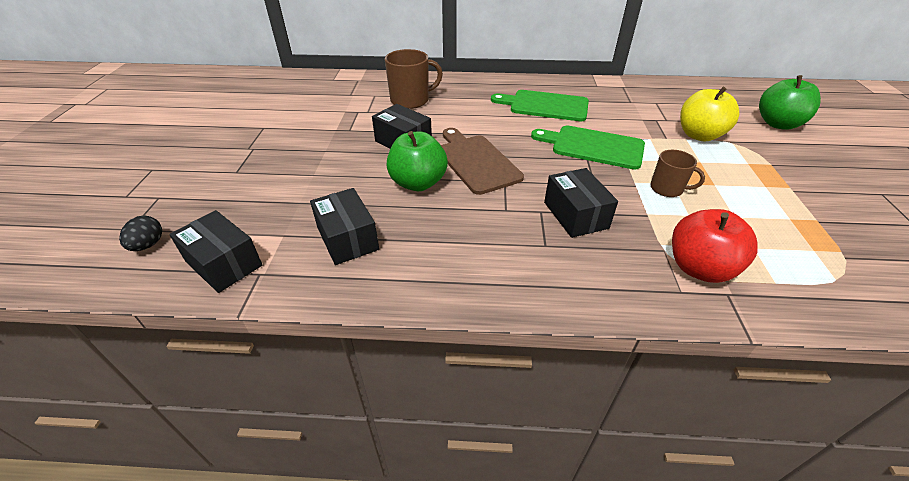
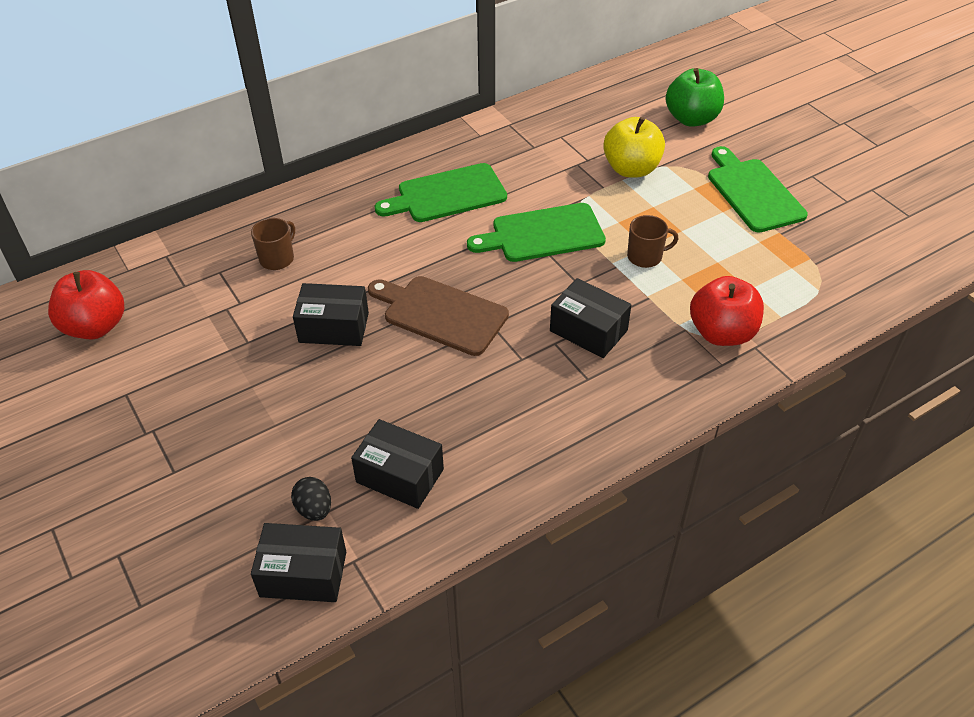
camera: 35 degrees left, 5 degrees up
(148, 245) = (190, 608): black egg -> black egg (314, 509)
(289, 95) = (95, 326): none -> red apple
(411, 100) = (277, 258): brown mug -> brown mug, size x0.62
(418, 183) = (405, 373): green apple -> none
(807, 184) = (753, 192): none -> green cutting board

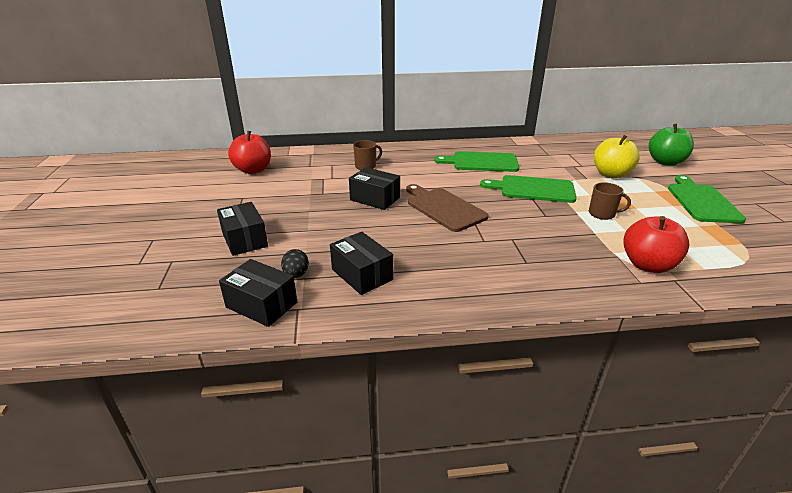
camera: 25 degrees right, 15 degrees down
(588, 331) = (540, 239): black box -> black box (244, 239)

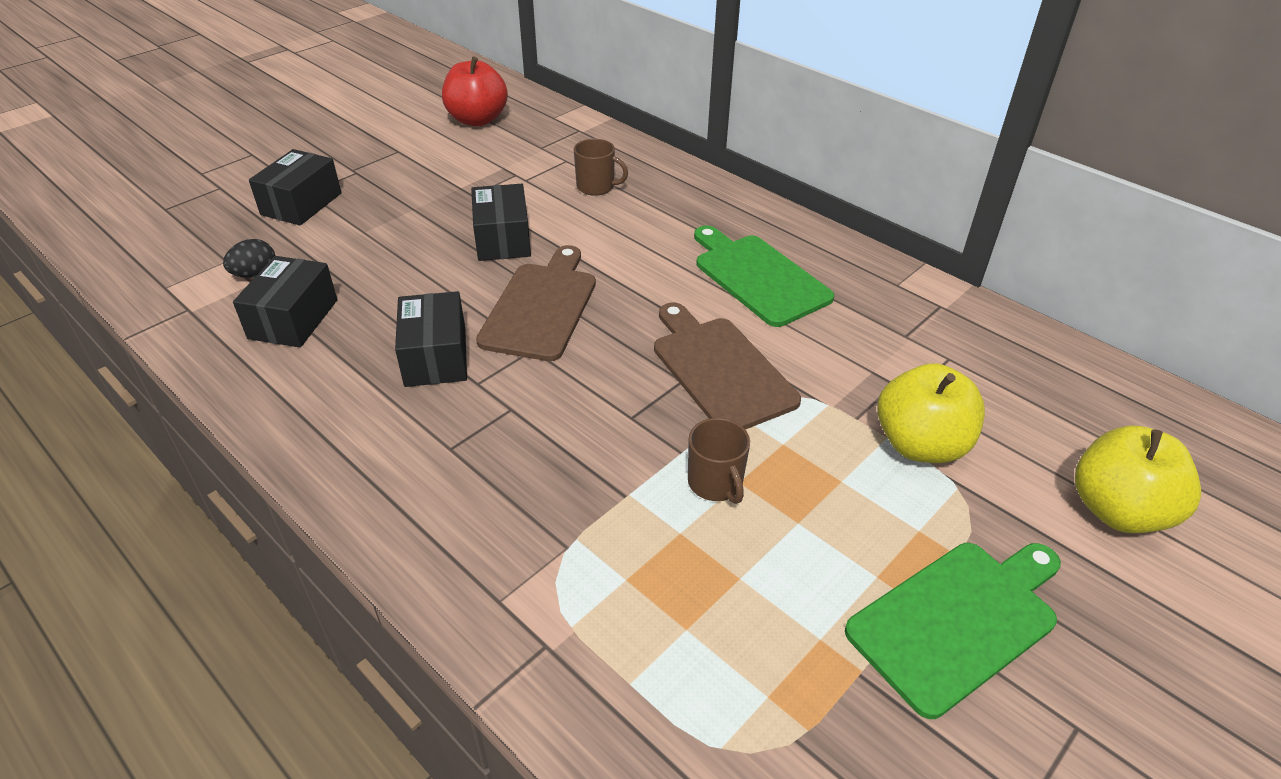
camera: 50 degrees right, 10 degrees up
(261, 305) = (178, 283): black box -> black box (435, 357)
(533, 189) = (720, 369): green cutting board -> brown cutting board
(647, 265) = (568, 595): red apple -> none
(665, 162) = (1117, 510): green apple -> yellow apple

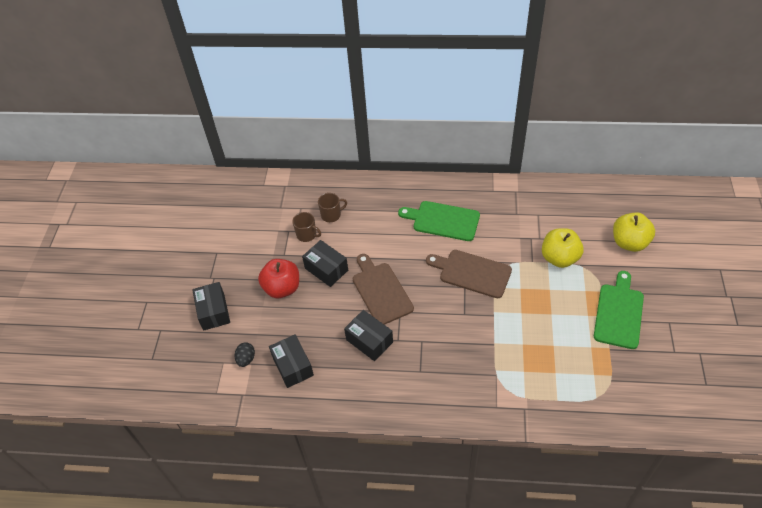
camera: 35 degrees left, 10 degrees up
(477, 120) = (229, 209): red apple -> red apple (282, 288)
(716, 483) = (515, 318): brown mug -> brown mug (307, 235)

